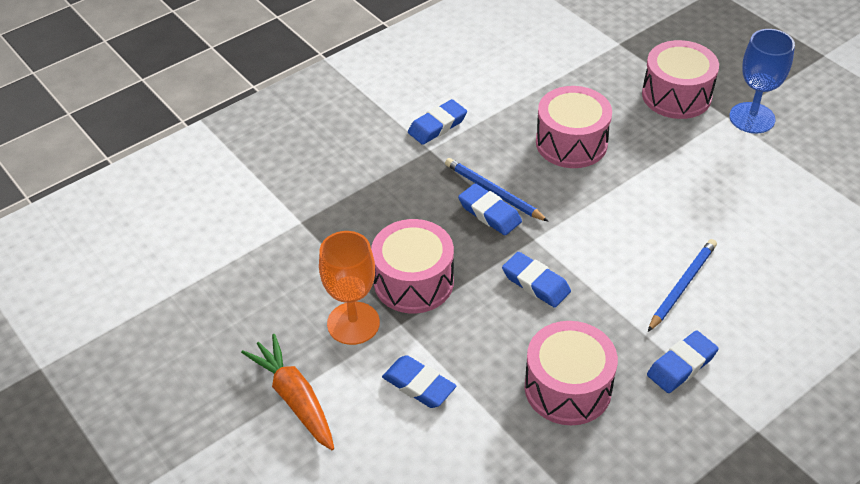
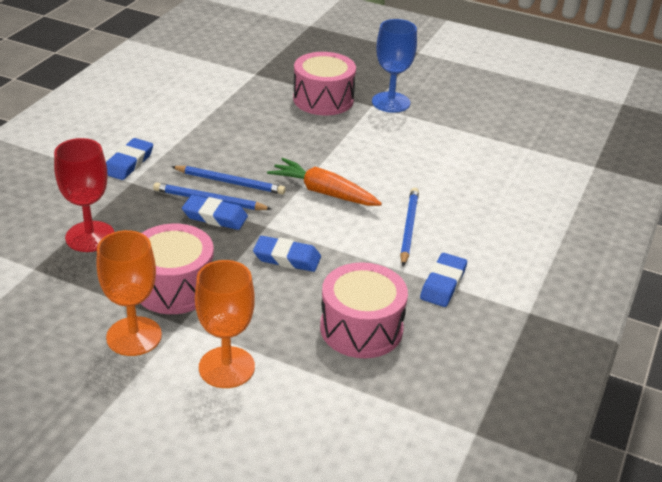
camera: 30 degrees left, 10 degrees down
(294, 398) = (108, 417): orange carrot -> orange carrot (323, 192)
(364, 201) = (90, 236): none -> red goblet
(419, 385) = (226, 367): blue eraser -> orange goblet
(524, 176) = (230, 182): none -> blue pencil
(571, 143) = (256, 150): pink drum -> none

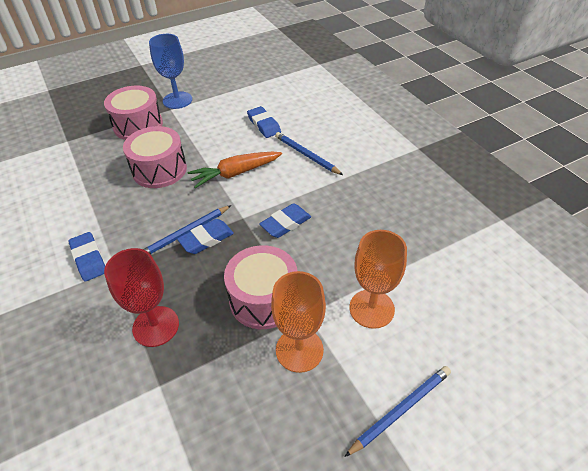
camera: 50 degrees left, 10 degrees up
(230, 182) = (176, 213): blue pencil -> blue pencil (400, 410)
(361, 328) = (382, 222): pink drum -> pink drum (159, 170)
(443, 284) = (369, 167): blue eraser -> blue eraser (264, 125)

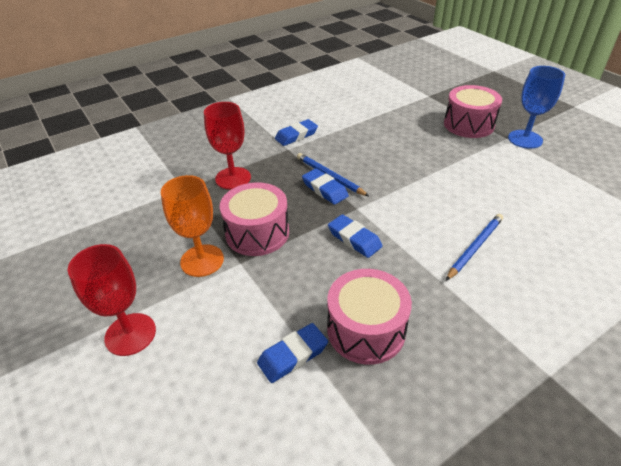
camera: 85 degrees right, 5 degrees down
(159, 170) = (408, 148): pink drum -> pink drum (366, 330)
(235, 173) = (420, 195): orange carrot -> none
(264, 125) = (516, 206): blue eraser -> blue eraser (293, 355)
(371, 308) = (243, 313): orange goblet -> none
(400, 410) = (130, 334): blue pencil -> red goblet

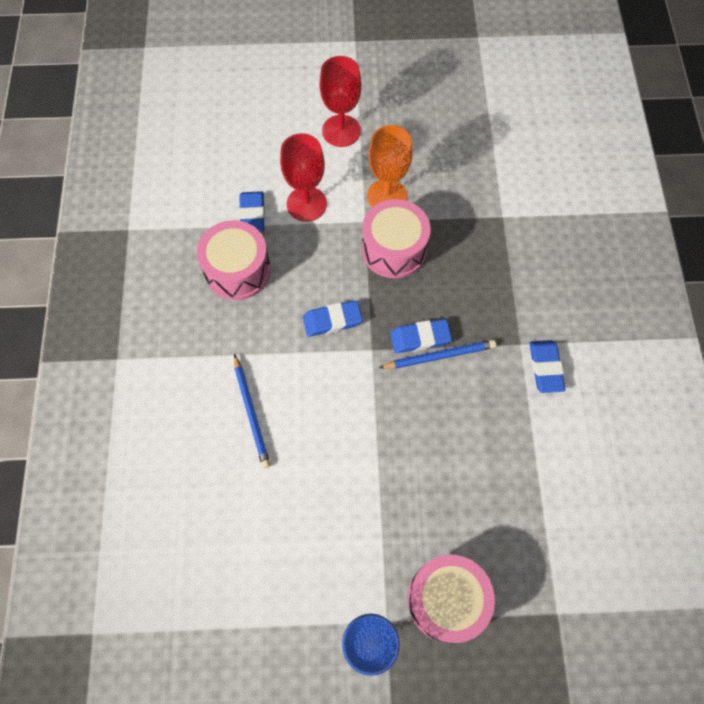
camera: 120 degrees right, 25 degrees up
(233, 178) = (494, 265): red goblet -> red goblet (306, 204)

